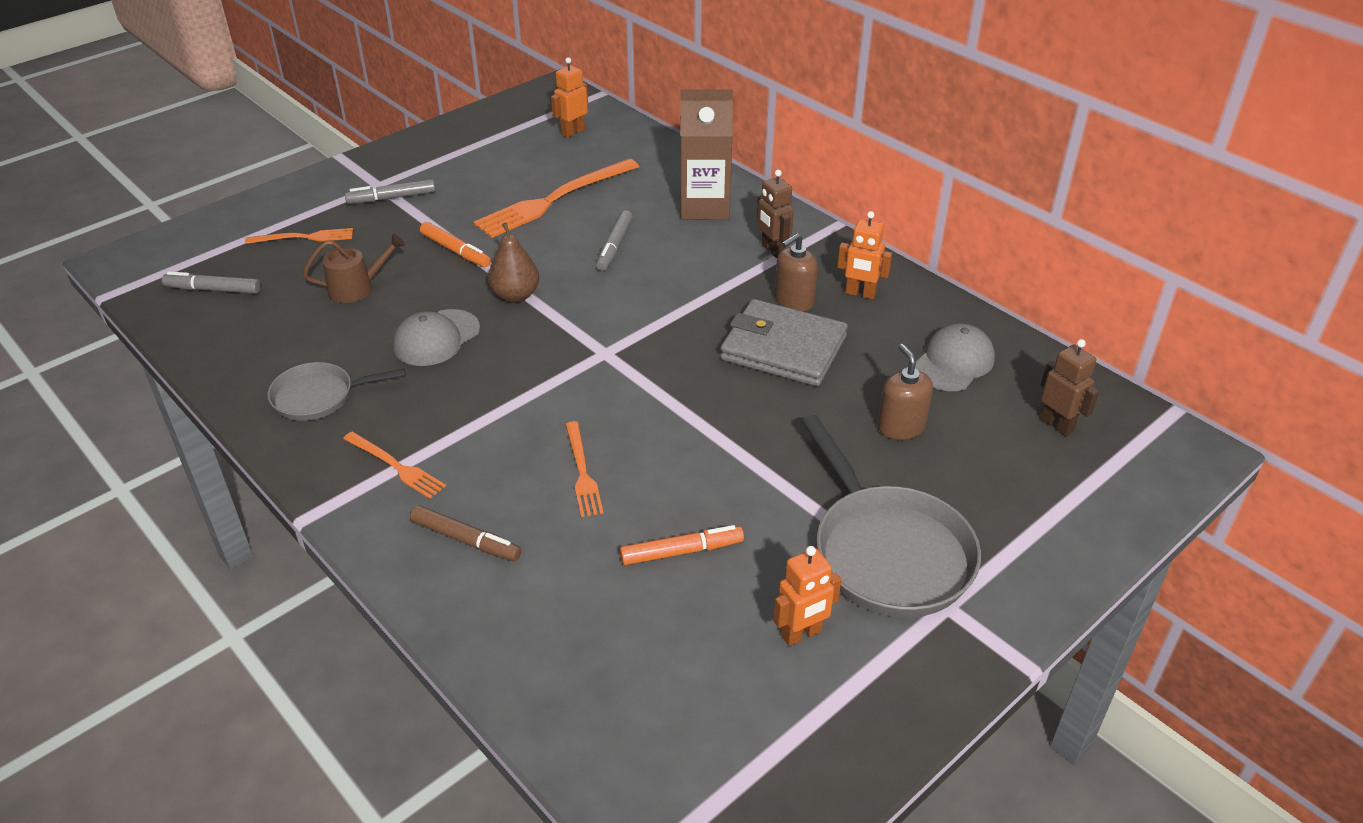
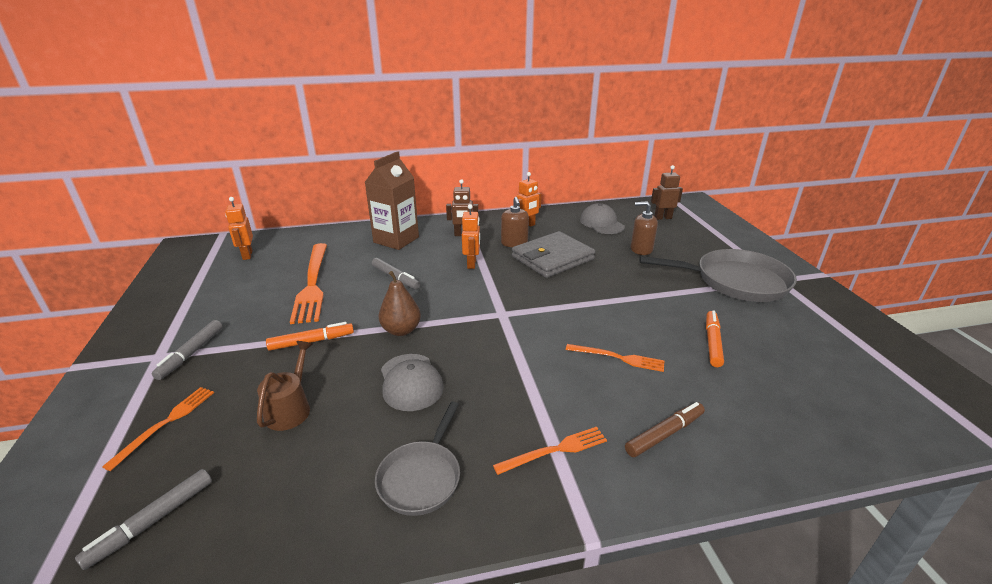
camera: 60 degrees left, 10 degrees down
(801, 634) = (792, 324): orange robot -> orange robot (472, 264)

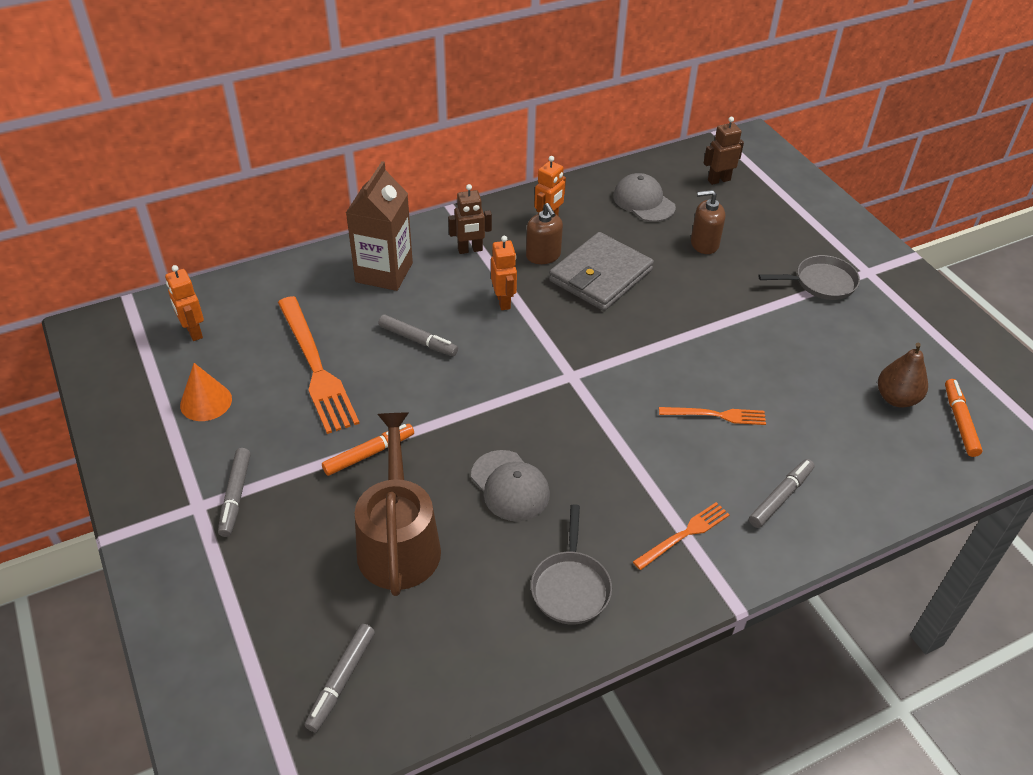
camera: 15 degrees left, 15 degrees up
(166, 423) = (275, 584): orange fork -> none
(221, 293) = (206, 402): none -> orange cone
(290, 409) = (398, 542): brown watering can -> brown watering can, size x1.77
(401, 330) = (465, 420): brown pear -> brown pear (896, 398)
(664, 434) = (780, 497): brown marker -> grey marker
(712, 342) = (808, 377): orange marker -> orange marker (960, 421)
(735, 281) = (821, 283): grey pan -> grey pan, size x0.58

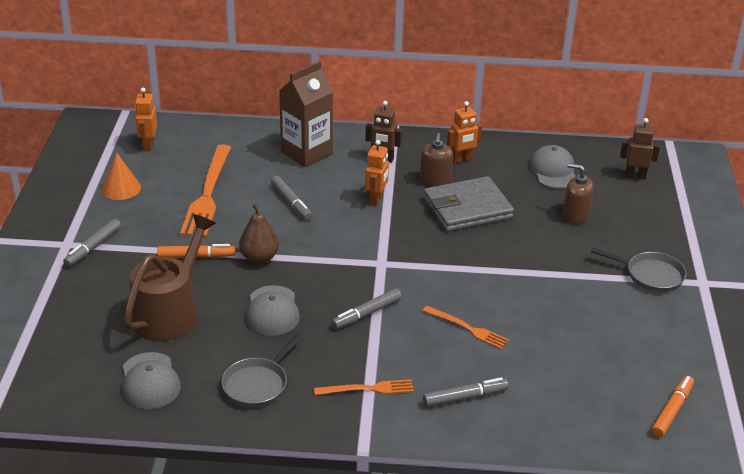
camera: 30 degrees right, 10 degrees down
(341, 680) = (67, 370): grey marker -> grey marker (366, 313)
(451, 644) = (150, 381): none -> grey cap
(896, 398) = (632, 374): brown pear -> brown pear (259, 258)

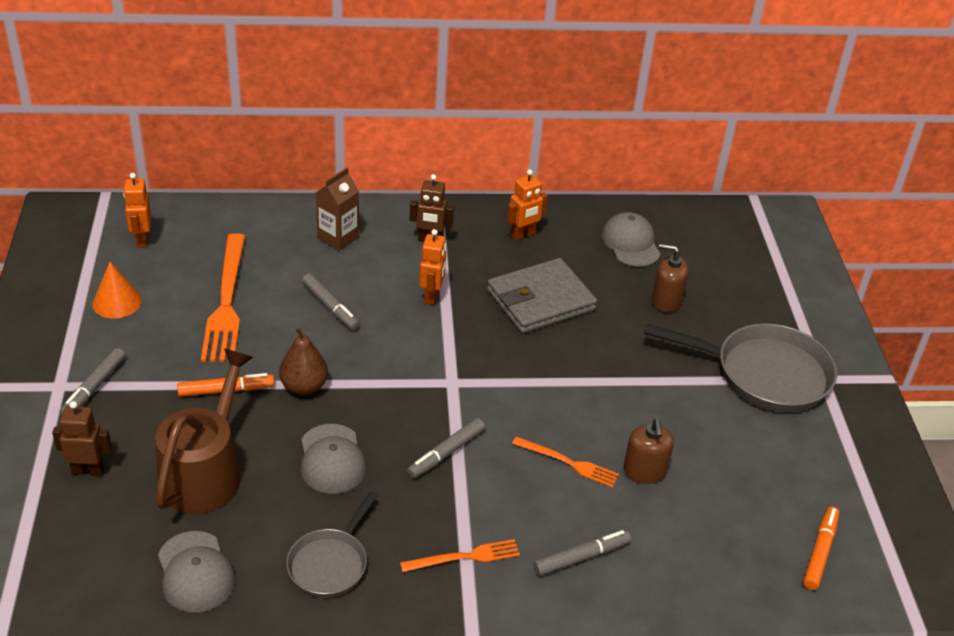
camera: 10 degrees left, 5 degrees up
(306, 153) = (338, 237): brown carton -> brown carton, size x0.67
(435, 181) = (497, 265): brown soap dispenser -> brown soap dispenser (644, 471)
(635, 176) = (724, 244): brown robot -> brown robot (88, 470)
(650, 275) = (764, 374): grey pan -> grey pan, size x1.73

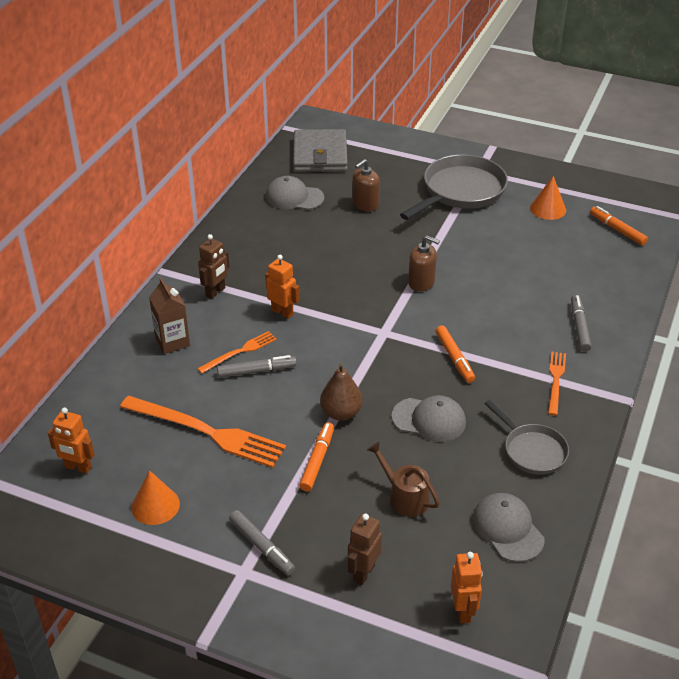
camera: 60 degrees left, 0 degrees up
(195, 572) = (507, 529): grey cap -> grey cap turned 120 degrees counterclockwise
(205, 472) = (404, 497): brown watering can -> brown watering can, size x0.57
(446, 453) = (454, 358): grey marker -> orange marker
(523, 235) = (246, 243): orange robot -> orange robot (463, 611)
(540, 300) = (325, 260): grey wallet -> grey wallet (320, 155)
(568, 463) = (494, 303): orange fork -> orange fork (240, 352)
(644, 471) = (519, 273): brown soap dispenser -> brown soap dispenser (421, 282)
(803, 467) = (548, 209): none -> orange cone

